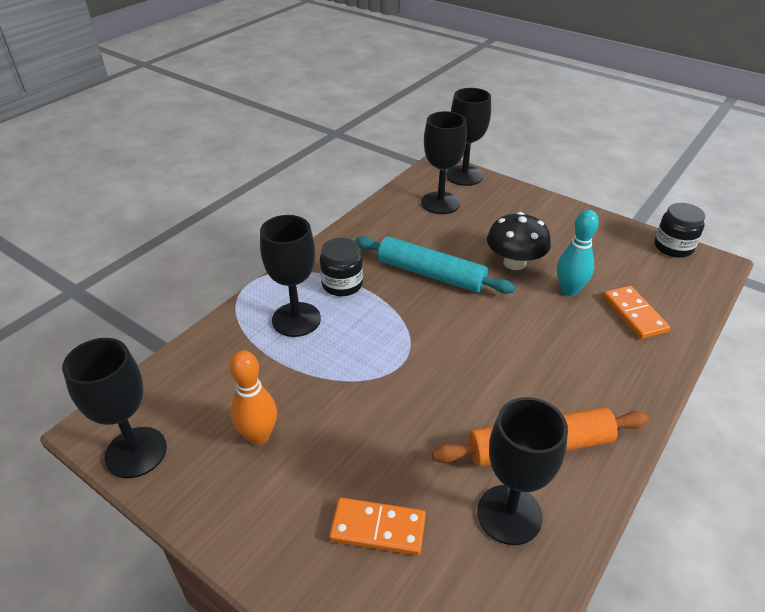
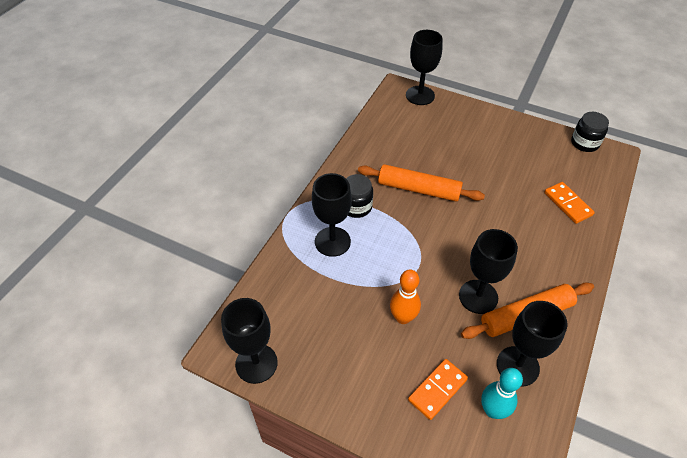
camera: 10 degrees left, 10 degrees up
(259, 436) = (337, 337): orange bowling pin -> orange bowling pin (403, 317)
(378, 529) = (437, 390): orange domino -> orange domino turned 45 degrees counterclockwise
(431, 274) = (419, 189): turquoise rolling pin -> orange rolling pin
(440, 203) = (408, 124): black goblet -> black goblet (478, 296)
(514, 263) = (476, 171): black mushroom -> none
(569, 290) = (520, 190): turquoise bowling pin -> turquoise bowling pin (493, 410)

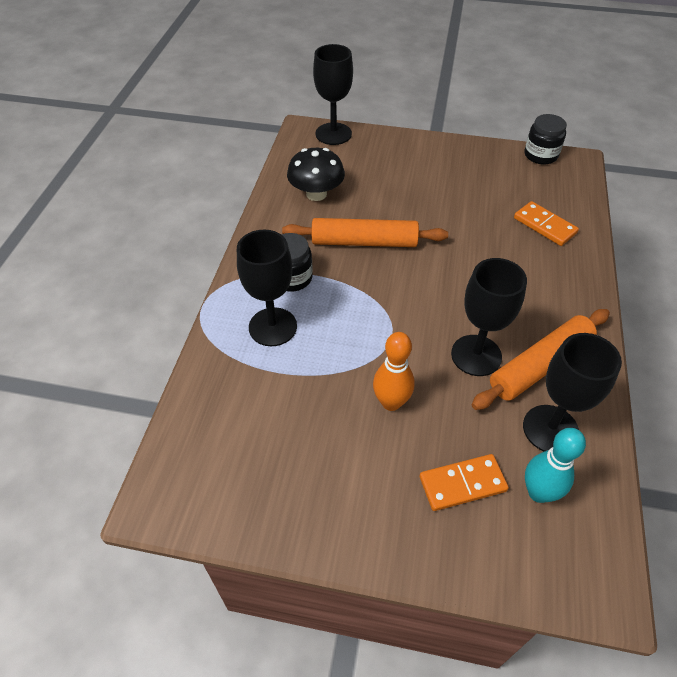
camera: 15 degrees left, 0 degrees up
(256, 363) = (211, 510): black goblet -> none
(393, 143) = (316, 194): none -> black mushroom
(437, 390) = (462, 484): orange domino -> orange domino turned 45 degrees clockwise

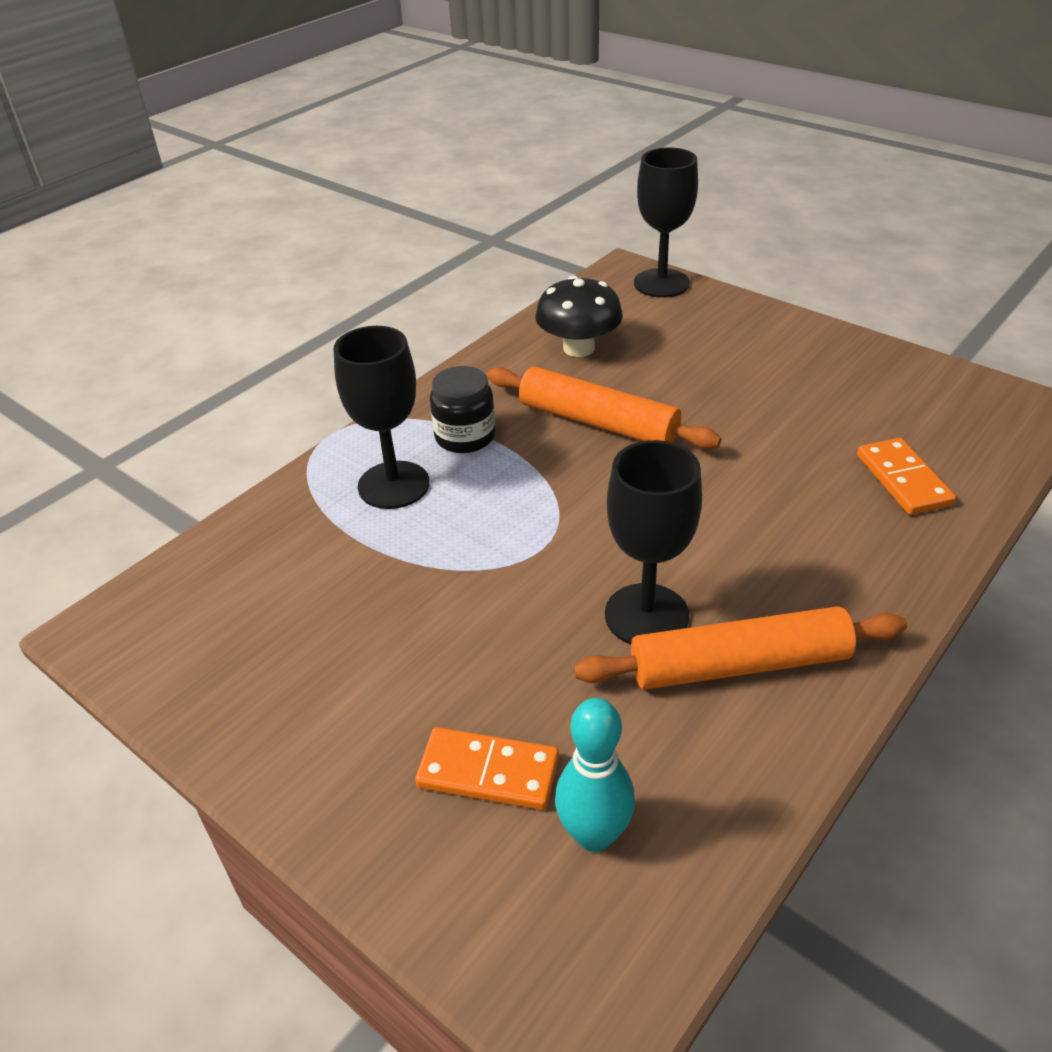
camera: 30 degrees right, 10 degrees down
(391, 402) = (473, 629): orange bowling pin -> none
(540, 155) = (974, 383): black jar -> none
(550, 429) = (684, 757): black goblet -> none

